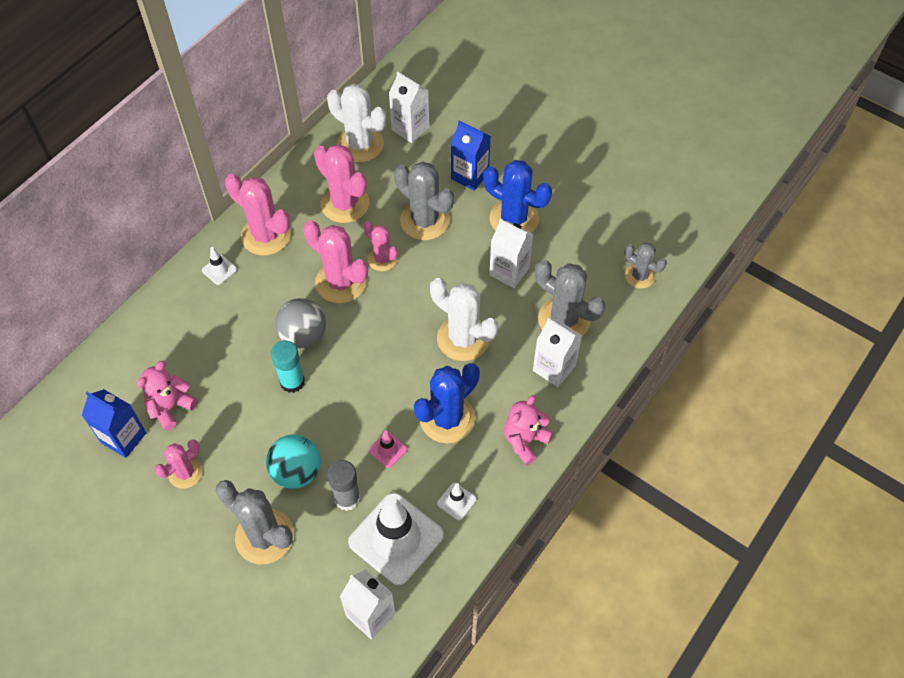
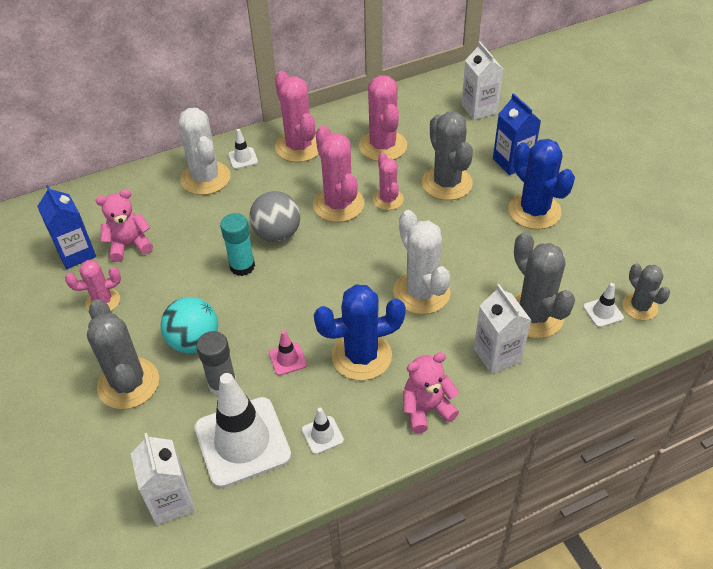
camera: 30 degrees right, 10 degrees down
(360, 144) = (426, 107): white cactus -> white cactus (205, 178)
(509, 271) = (502, 253): white carton -> none
(614, 293) = (603, 312): none -> white traffic cone

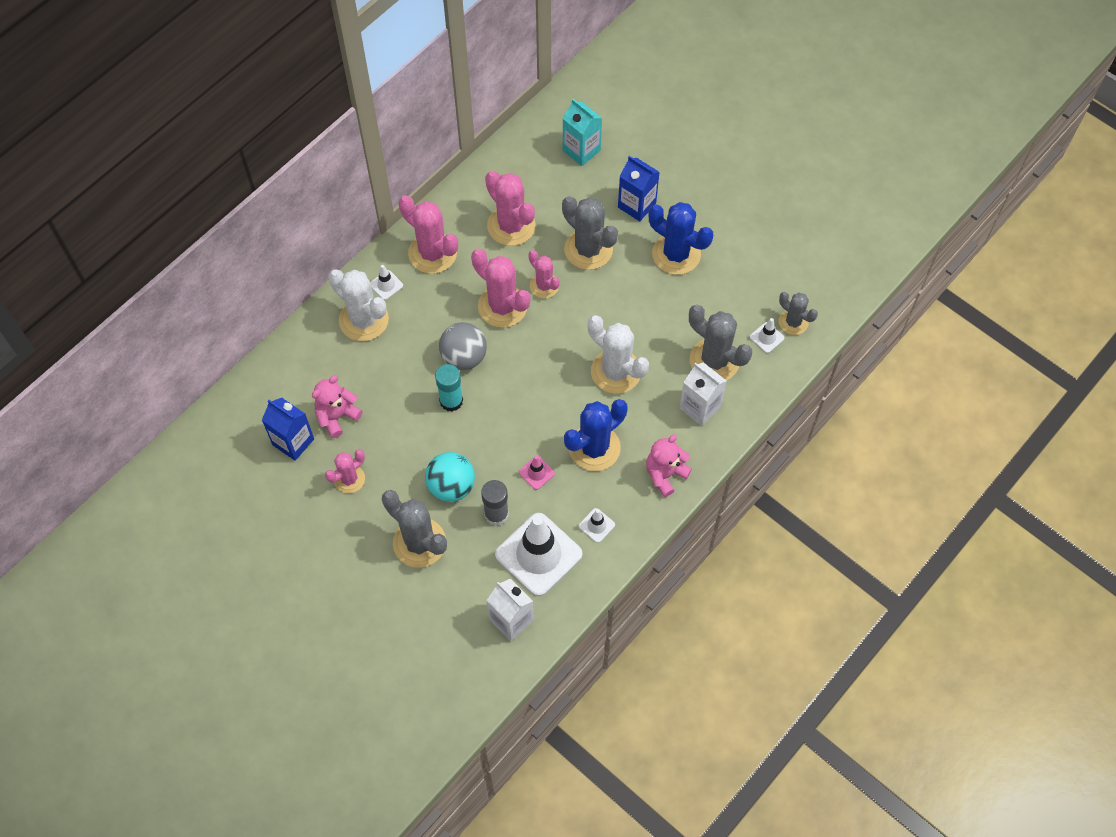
camera: 25 degrees left, 15 degrees up
(479, 109) = (581, 150): white carton -> turquoise carton

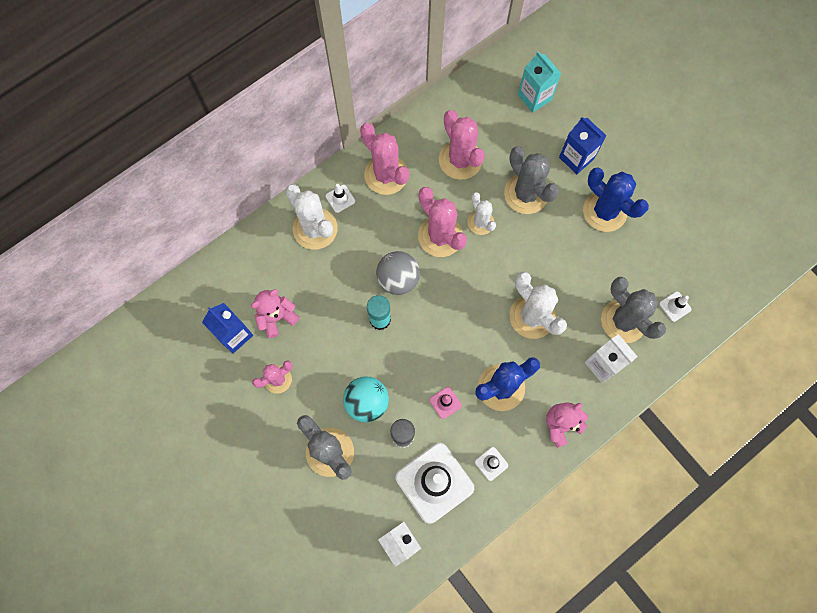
camera: 10 degrees right, 10 degrees up
(544, 286) = (480, 222): pink cactus -> white cactus
(793, 322) = (701, 295): grey cactus -> none

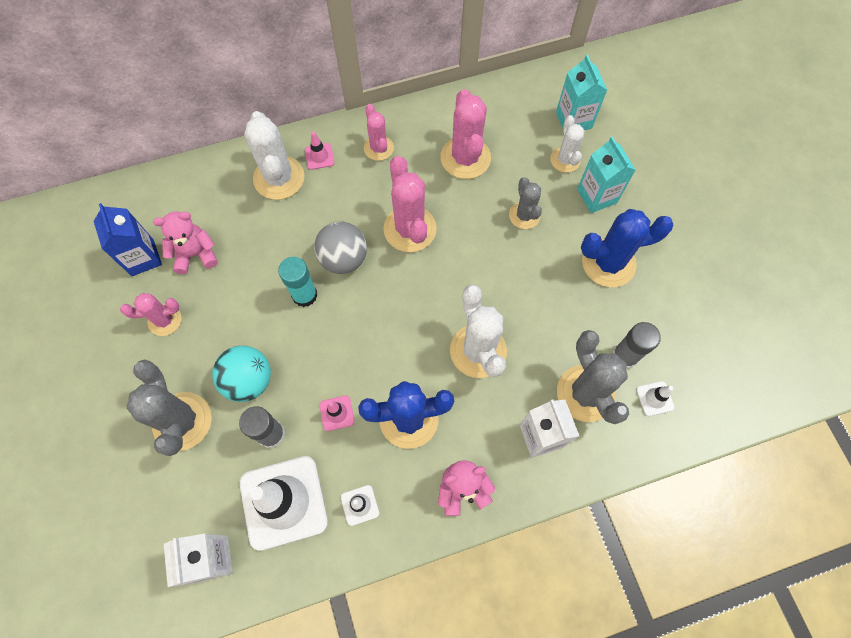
camera: 20 degrees right, 5 degrees down
(340, 198) = (319, 156): white traffic cone -> pink traffic cone
(386, 175) = (378, 148): pink cactus -> pink cactus, size x0.60
(480, 222) = (461, 229): white cactus -> white cactus (565, 160)
(526, 194) = (524, 215): grey cactus -> grey cactus, size x0.60
(576, 158) = (596, 196): blue carton -> turquoise carton
(604, 211) = (608, 263): blue cactus -> blue cactus turned 75 degrees counterclockwise
(642, 282) = (624, 356): none -> grey glue stick

